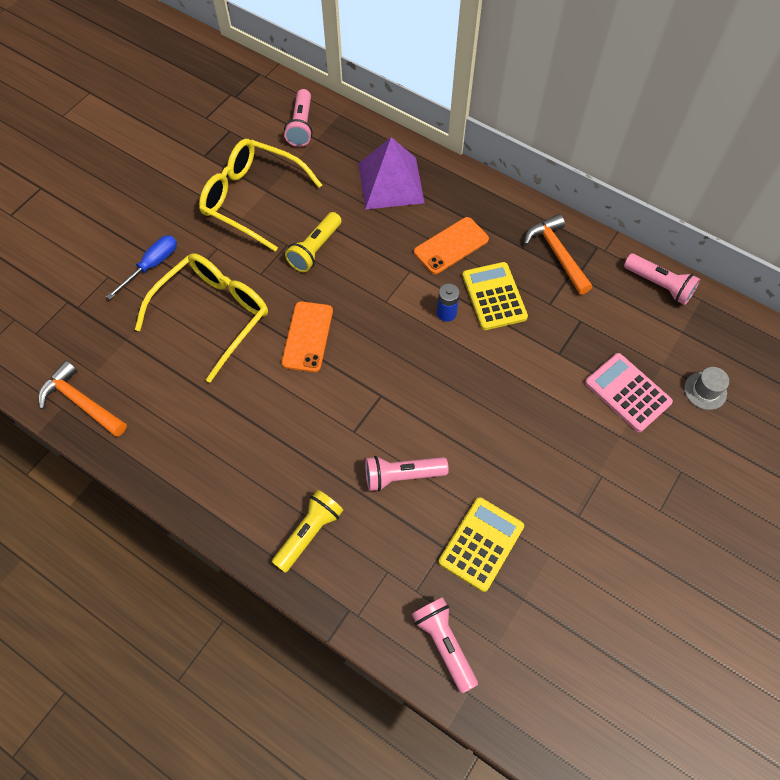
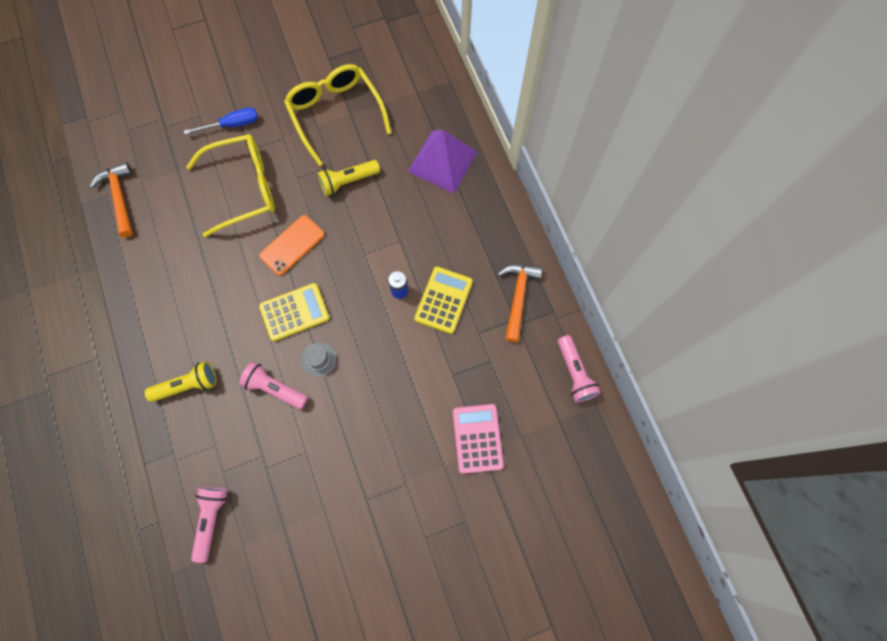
camera: 35 degrees right, 10 degrees up
(301, 126) = (414, 74): pink flashlight -> none
(451, 246) = (445, 240): orange phone -> none
(481, 544) = (287, 472): yellow calculator -> yellow calculator (294, 312)
(705, 391) = (536, 477): grey hat -> grey hat (318, 359)

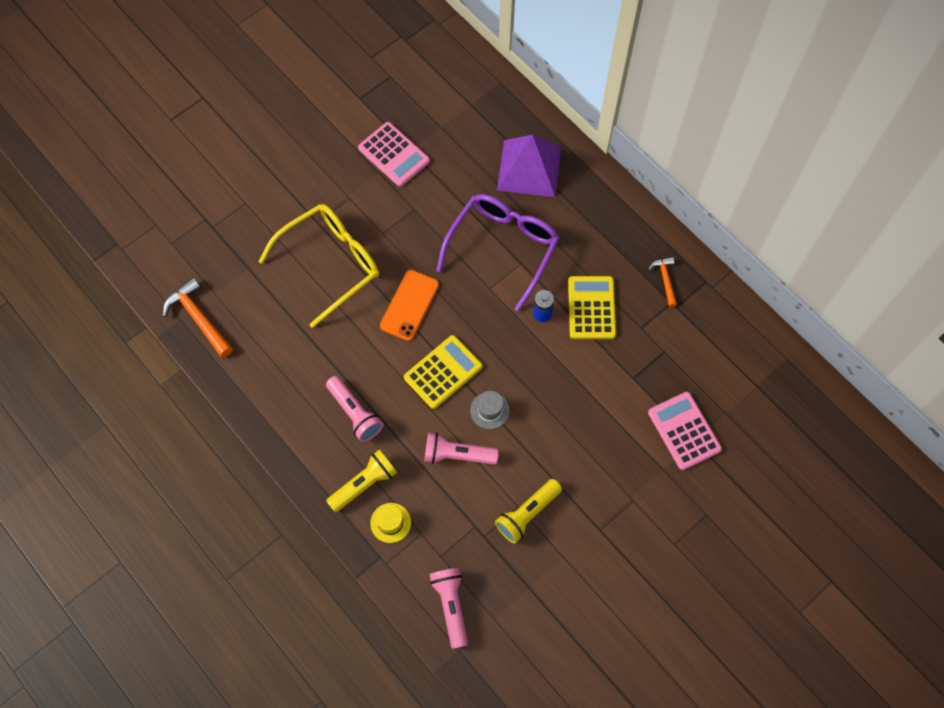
camera: 20 degrees left, 5 degrees down
(194, 427) = (390, 522): none -> yellow hat
(232, 125) = (287, 201): blue screwdriver -> none
(335, 114) = (394, 155): yellow glasses -> pink calculator
(348, 181) = (439, 220): yellow flashlight -> yellow flashlight (527, 514)
(391, 222) = (503, 248): none -> purple glasses
(518, 297) = (665, 279): orange hammer -> orange hammer, size x0.59
(574, 373) = (752, 335): pink flashlight -> pink flashlight (355, 413)

